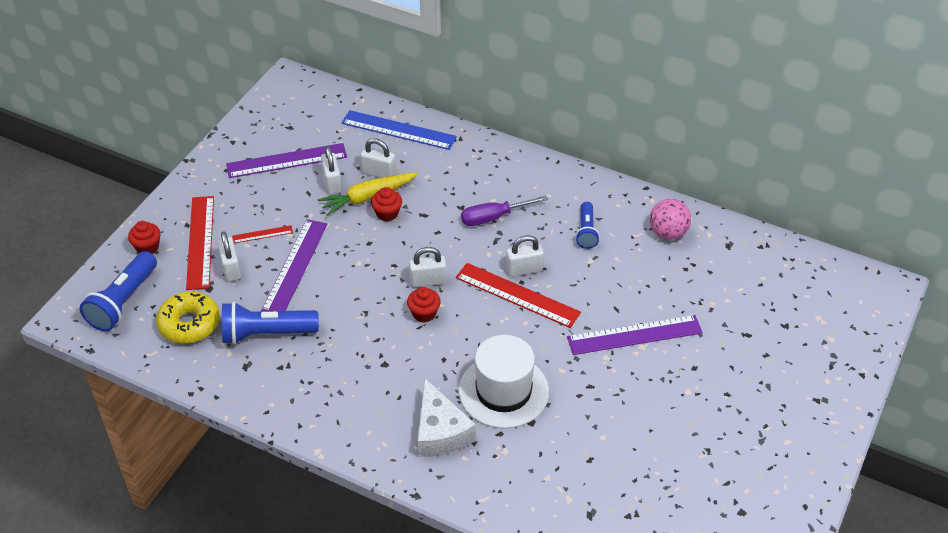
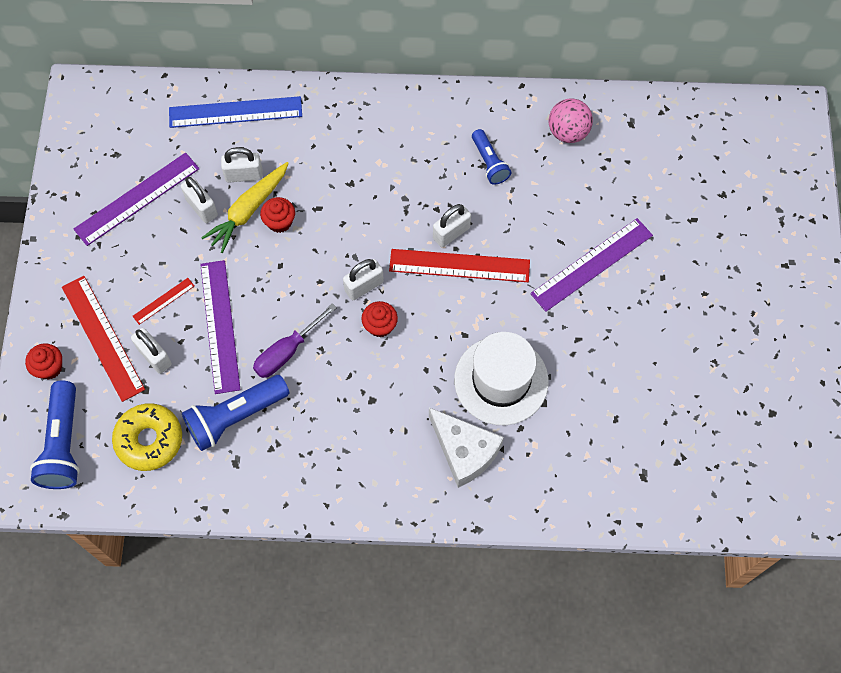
camera: 25 degrees left, 20 degrees up
(494, 217) = (390, 183): purple screwdriver -> purple screwdriver (287, 351)

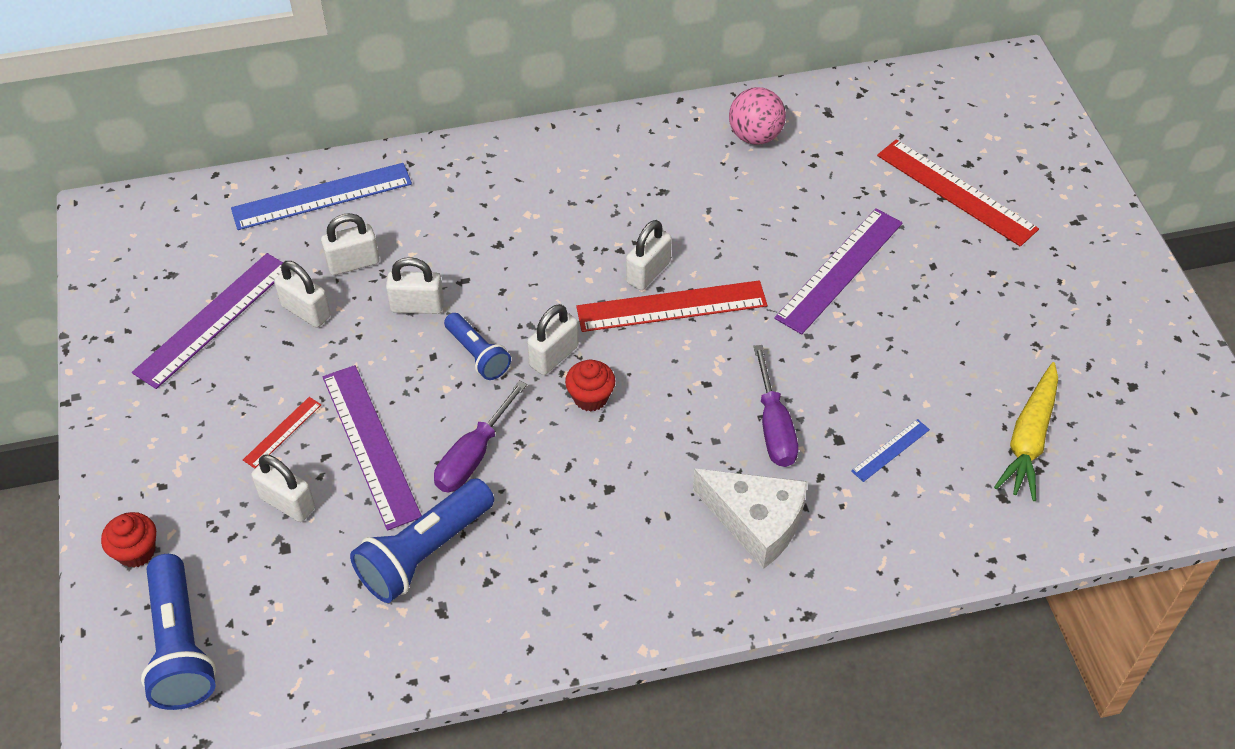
camera: 15 degrees left, 15 degrees down
(103, 337) = (206, 496): red ruler -> red ruler (956, 192)
(149, 440) = (308, 611): yellow donut -> none
(248, 210) = (371, 301): yellow carrot -> yellow carrot (1029, 439)
(279, 222) = (417, 306): red cupcake -> white padlock
(489, 163) = (669, 187): blue flashlight -> blue flashlight (477, 355)
(501, 380) = (774, 426): white hat -> purple screwdriver
(577, 420) = (890, 450): none -> blue ruler

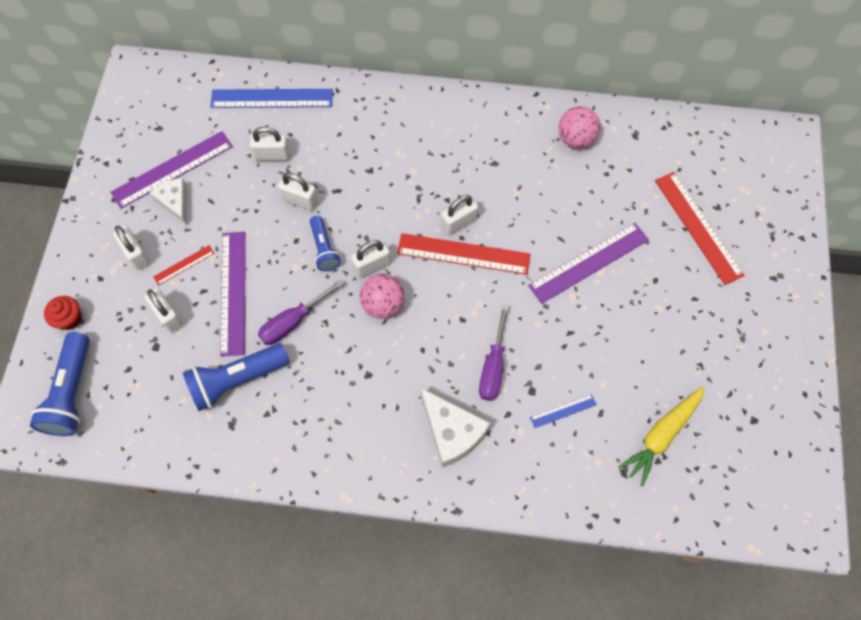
camera: 20 degrees right, 15 degrees up
(235, 359) = (175, 202): none -> white cheese
(306, 311) = (230, 182): white padlock -> white padlock (136, 254)
(590, 397) = (383, 304): red cupcake -> pink ball

